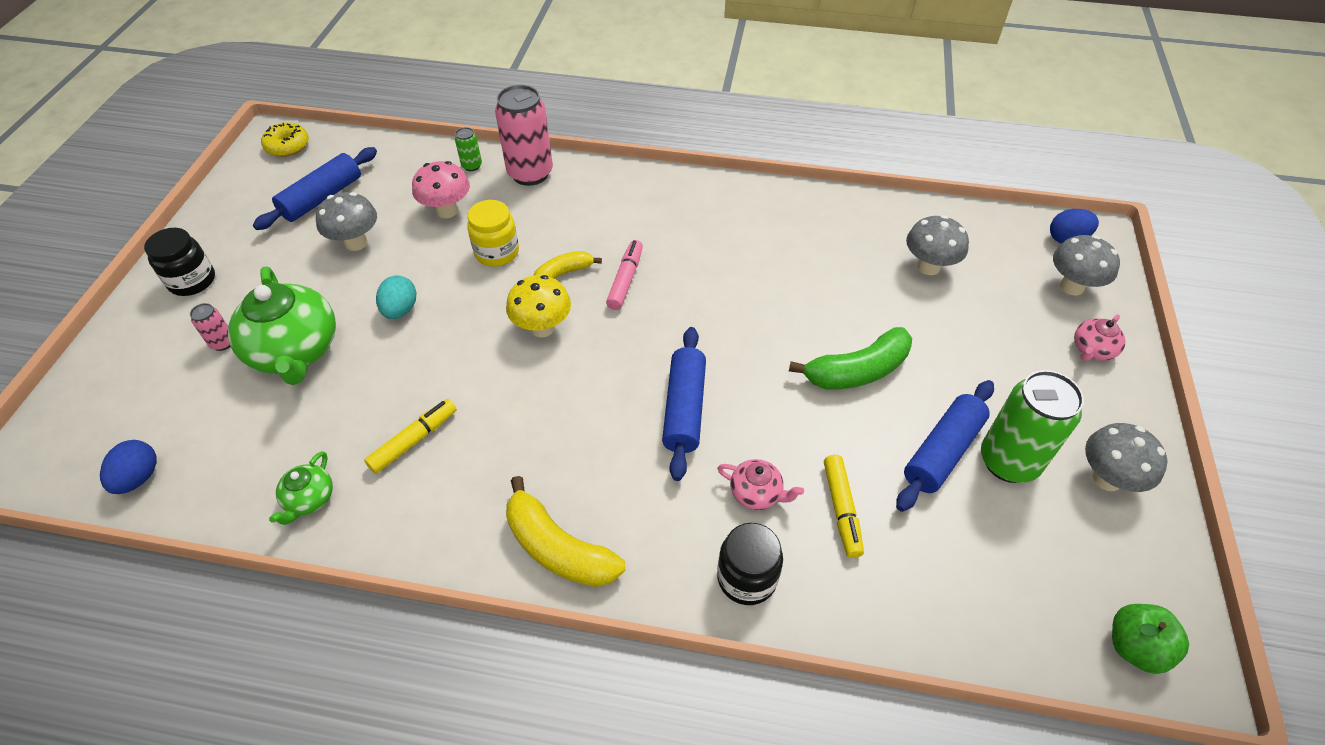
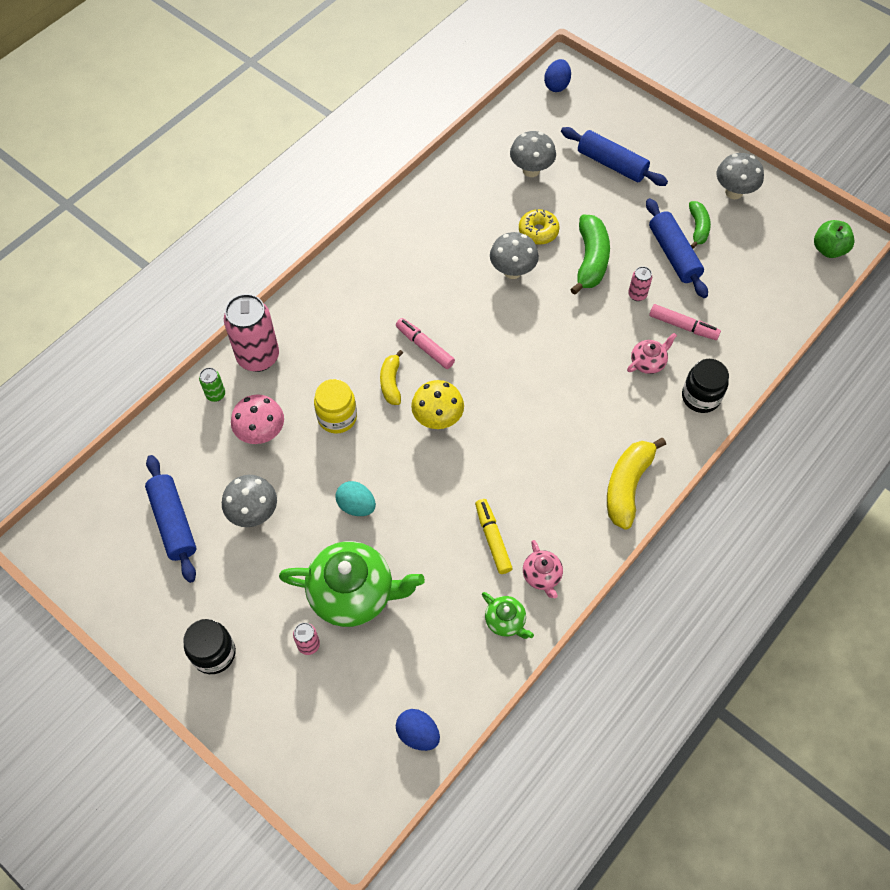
camera: 60 degrees left, 10 degrees up
(287, 146) = (72, 530): yellow donut -> yellow donut (538, 231)
(558, 548) = (627, 486): yellow banana -> yellow banana turned 135 degrees clockwise
(684, 409) = (563, 368): blue rolling pin -> blue rolling pin (612, 164)
(841, 509) = (683, 326): yellow marker -> pink marker
(847, 438) = (637, 295): none -> pink can
(1008, 461) = (698, 228): green can -> green banana
(1071, 287) = (596, 111): grey mushroom -> grey mushroom (512, 271)
(1092, 350) = (648, 136): pink teapot -> pink teapot (542, 576)

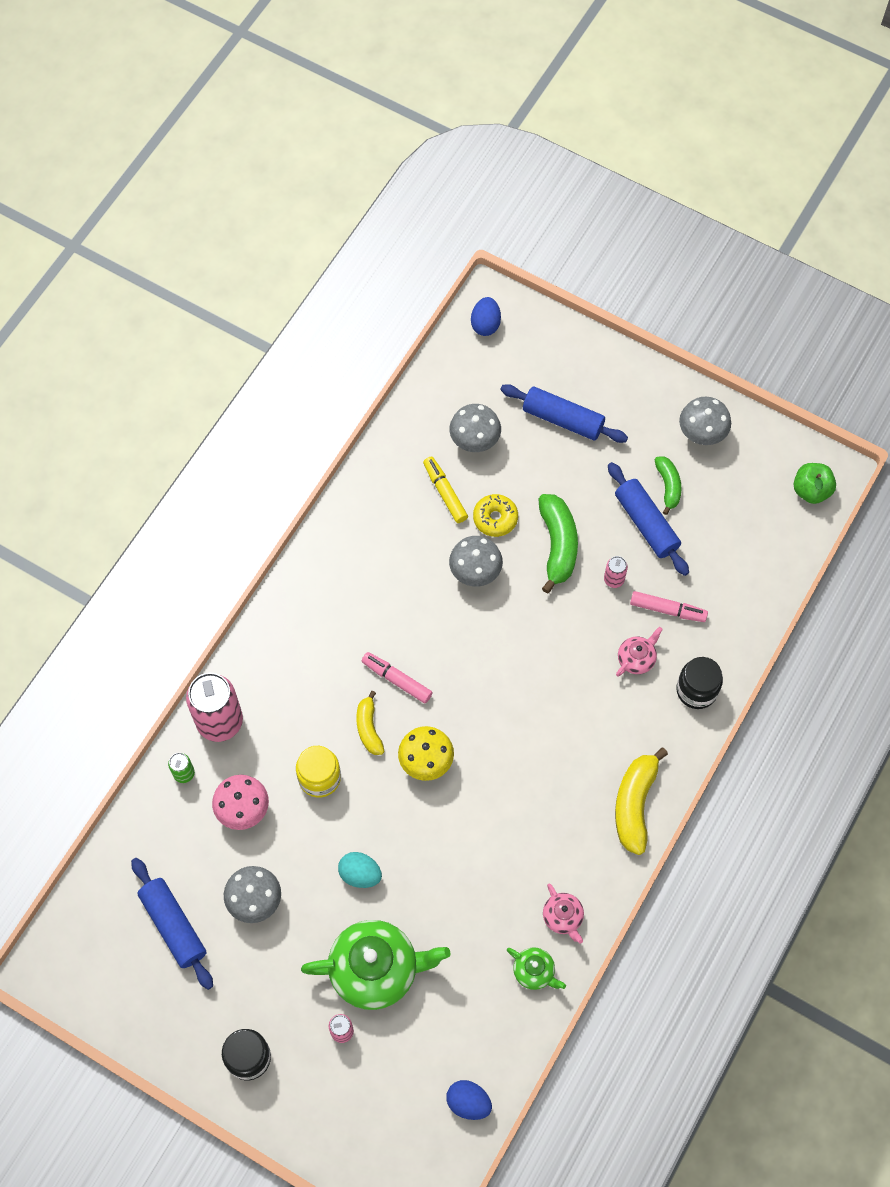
camera: 10 degrees left, 5 degrees up
(492, 539) = (506, 886): yellow marker -> yellow marker (445, 493)

